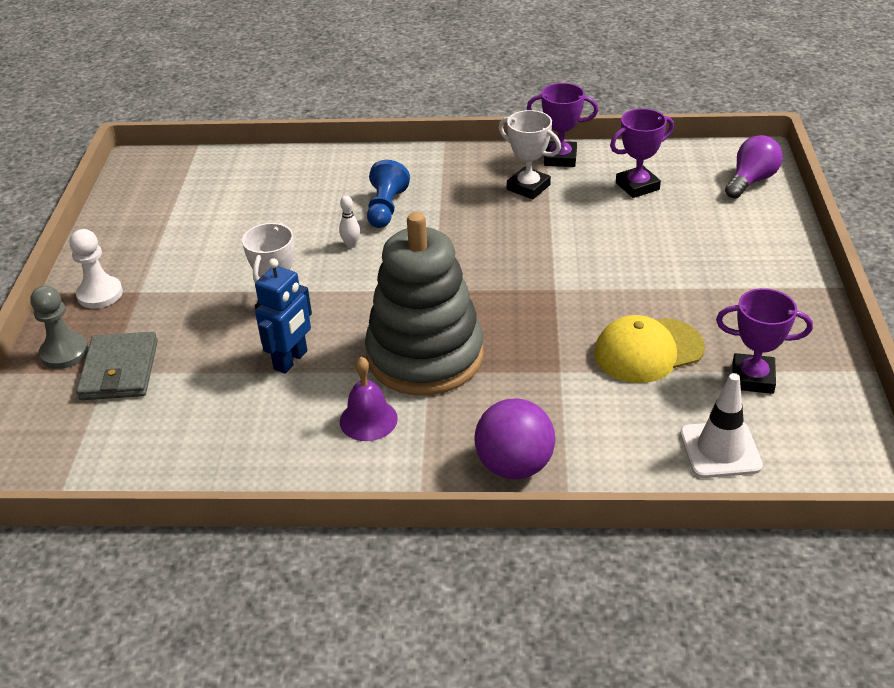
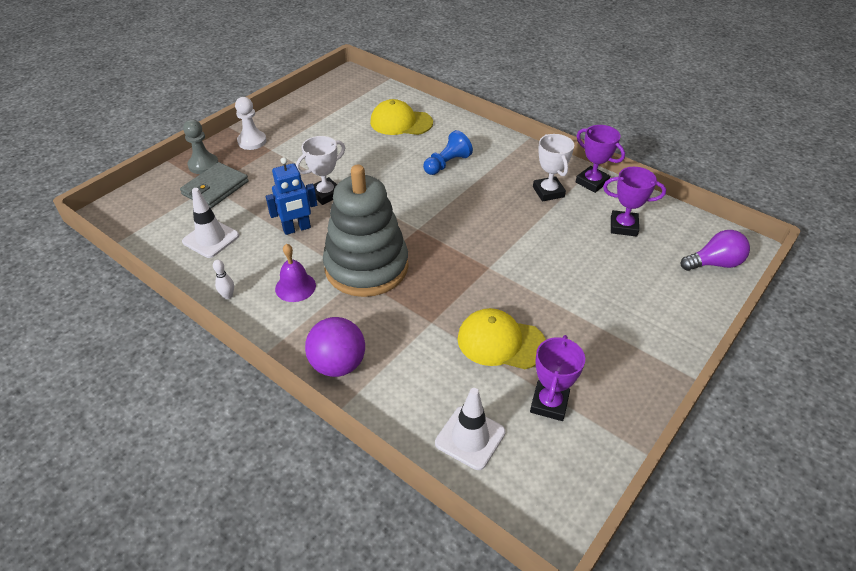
camera: 35 degrees right, 5 degrees up
(191, 428) = (211, 239): none -> white traffic cone
(275, 188) = (401, 122): none -> yellow cap
(351, 245) = (403, 177): white bowling pin -> white bowling pin (228, 296)
(752, 378) = (549, 403): purple trophy -> purple trophy turned 60 degrees clockwise

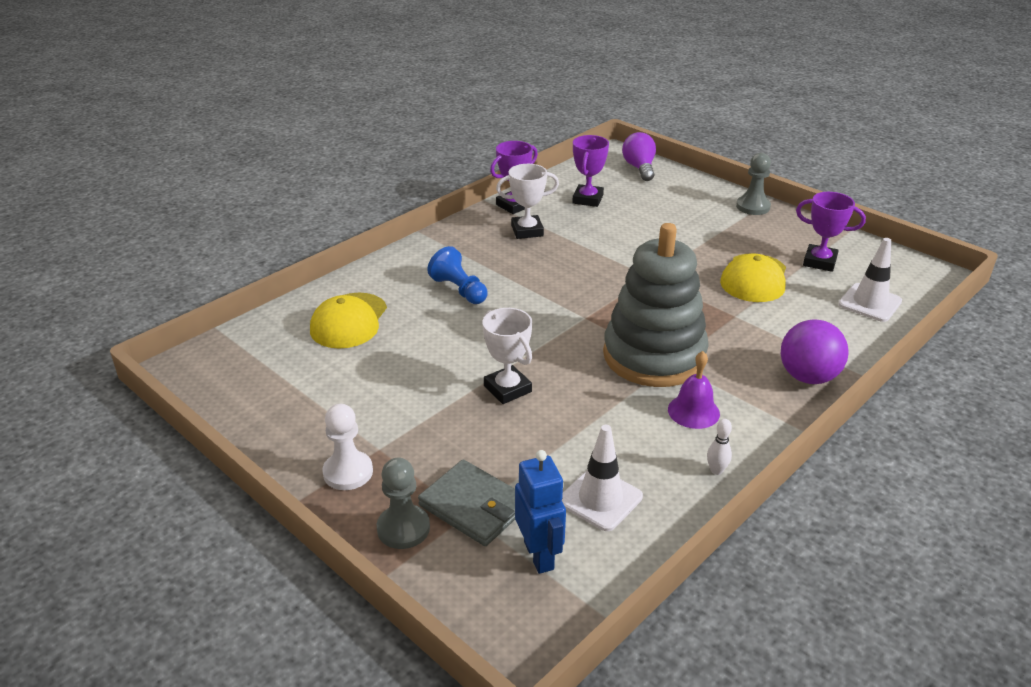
camera: 85 degrees left, 10 degrees down
(297, 229) = (581, 413): blue robot -> blue robot (539, 555)
(661, 355) = (753, 207): none -> grey pawn

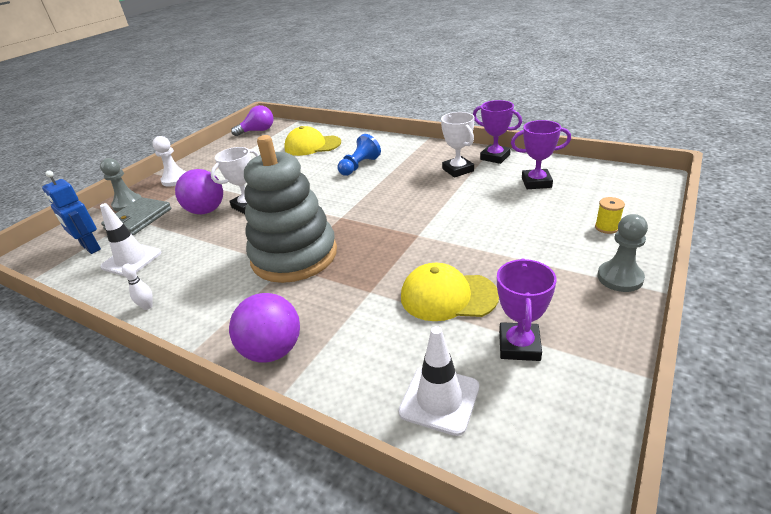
camera: 80 degrees right, 0 degrees up
(496, 429) = (206, 211): none -> purple ball
(539, 555) = (90, 247): blue robot -> blue robot turned 75 degrees clockwise
(639, 168) = (633, 195): purple light bulb -> purple light bulb (258, 131)
(683, 192) = (606, 227): none -> yellow spool
(693, 411) = (221, 286): purple bell -> none

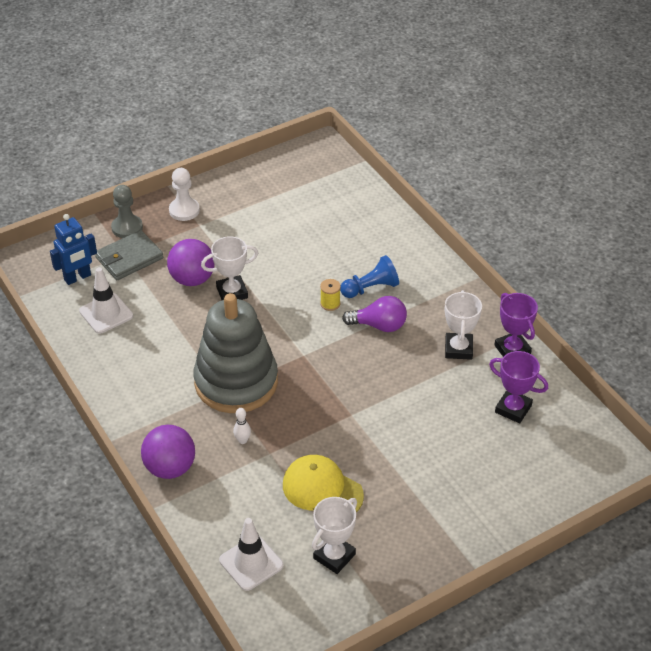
camera: 25 degrees right, 10 degrees up
(90, 247) = (77, 277): blue robot -> blue robot turned 105 degrees counterclockwise
(147, 306) = (101, 376): white bowling pin -> white bowling pin (242, 440)
(258, 131) = (308, 160): purple light bulb -> purple light bulb (379, 325)
(312, 146) = (348, 224): yellow cap -> none
(519, 345) = (334, 556): purple trophy -> white trophy
(606, 227) = (512, 495): yellow spool -> yellow spool (330, 303)
(620, 278) = (463, 546): grey pawn -> none

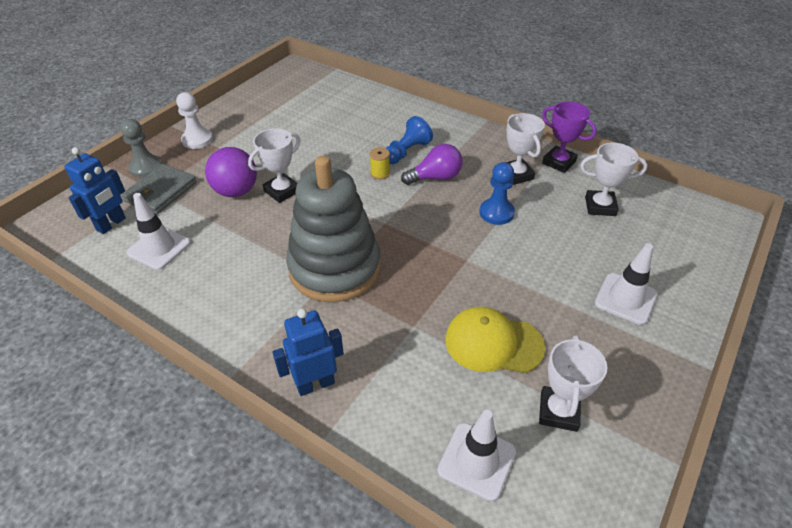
camera: 25 degrees left, 0 degrees up
(170, 468) = (315, 384): purple ball -> blue robot
(242, 440) = (377, 323): white bowling pin -> none
(410, 381) = (496, 213): none -> blue pawn
(461, 497) = (625, 299): none -> white traffic cone
(513, 409) = (600, 206): purple trophy -> white trophy

